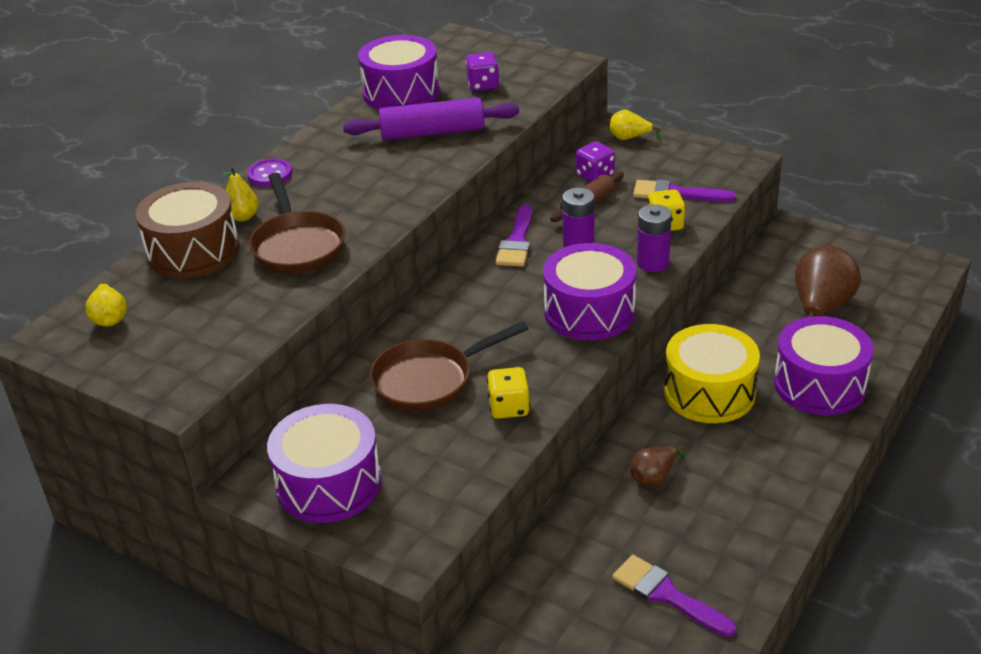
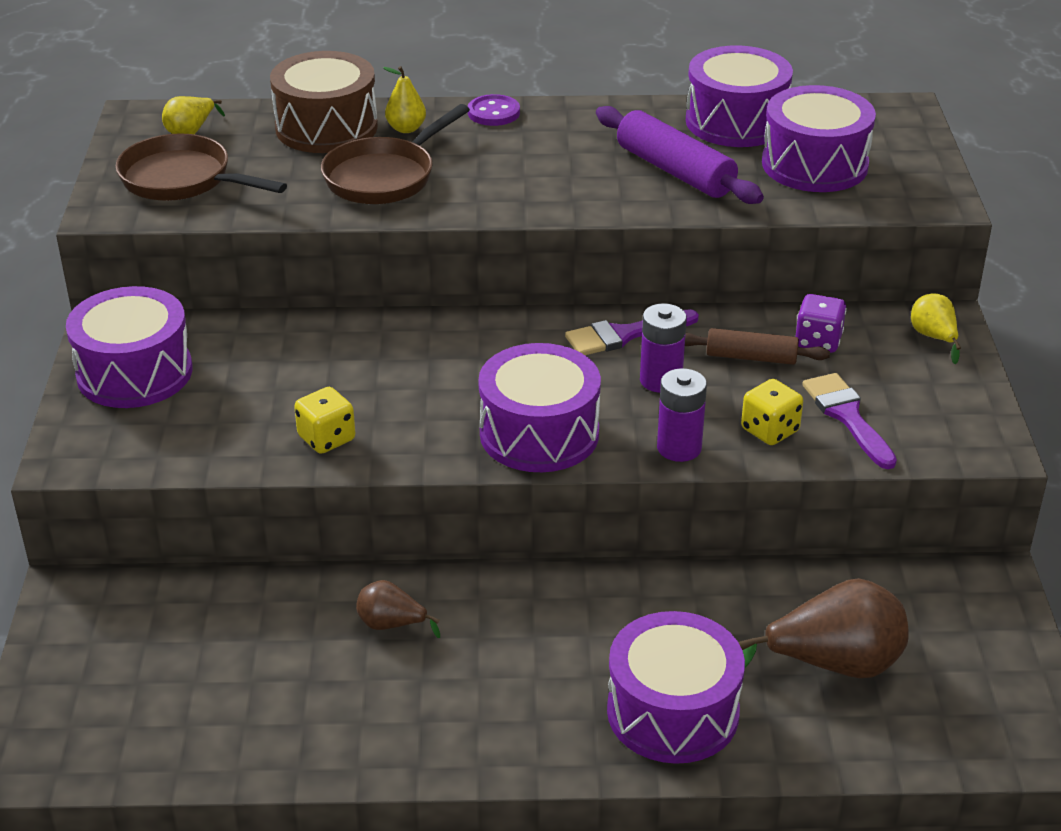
camera: 55 degrees right, 0 degrees up
(429, 380) = (331, 371): brown pan -> brown pan (183, 180)
(483, 85) = (814, 165): purple dice -> purple drum
(667, 595) = (212, 700): purple brush -> none
(709, 392) = (575, 618): yellow drum -> none

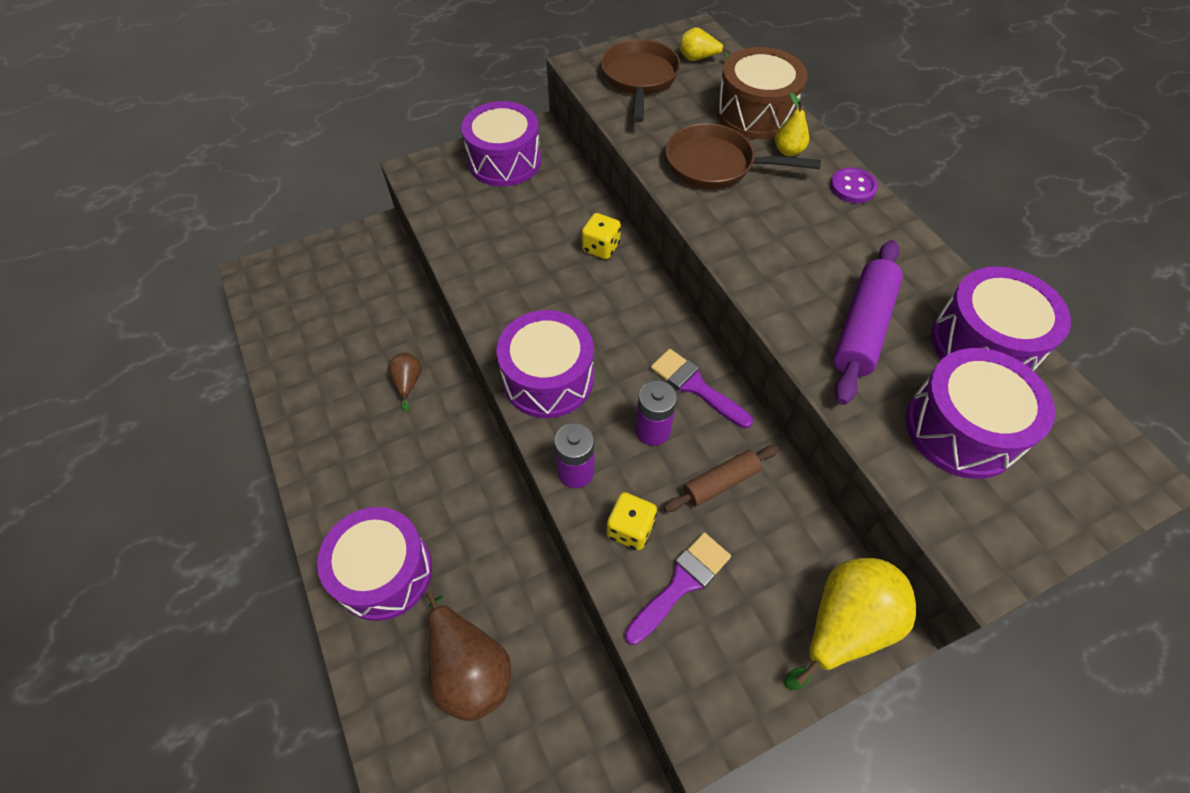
camera: 65 degrees right, 20 degrees up
(326, 438) = (486, 270): yellow dice -> yellow dice (601, 247)
(751, 357) = (720, 483): brown rolling pin -> brown rolling pin turned 75 degrees clockwise
(818, 341) = (775, 527): purple dice -> none
(934, 337) = (844, 625): yellow pear -> yellow pear, size x1.91

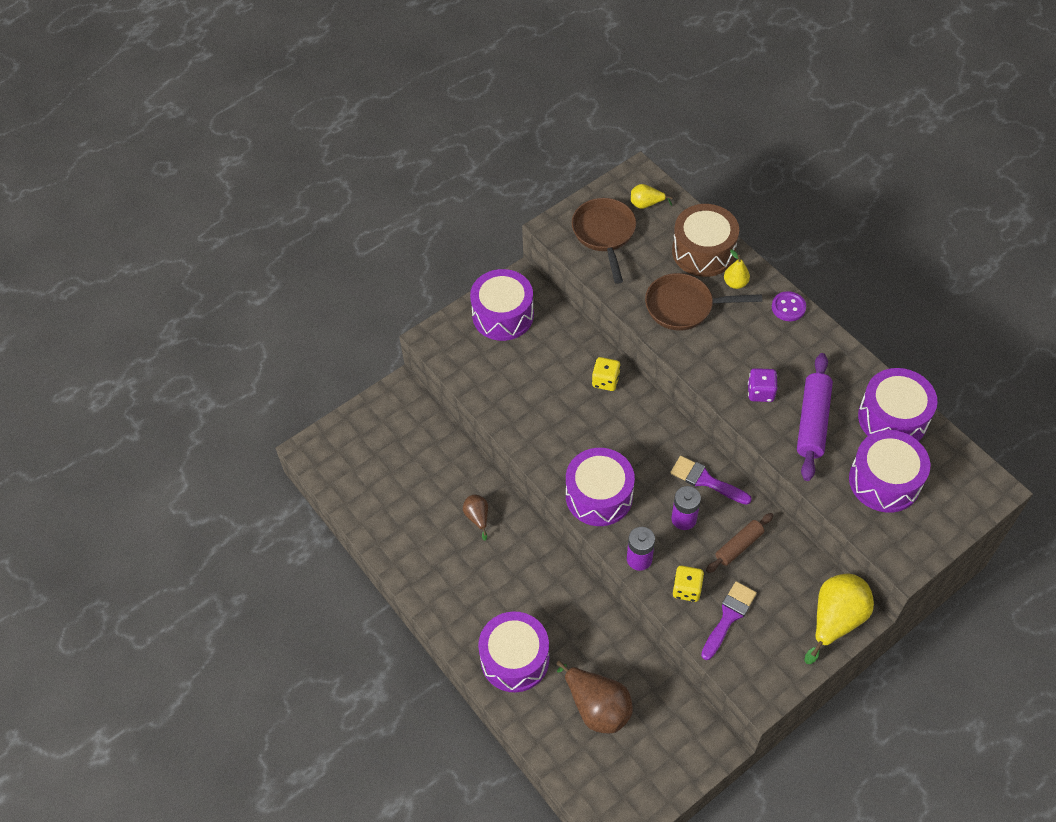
camera: 10 degrees left, 0 degrees up
(794, 278) = (760, 392): none -> purple dice

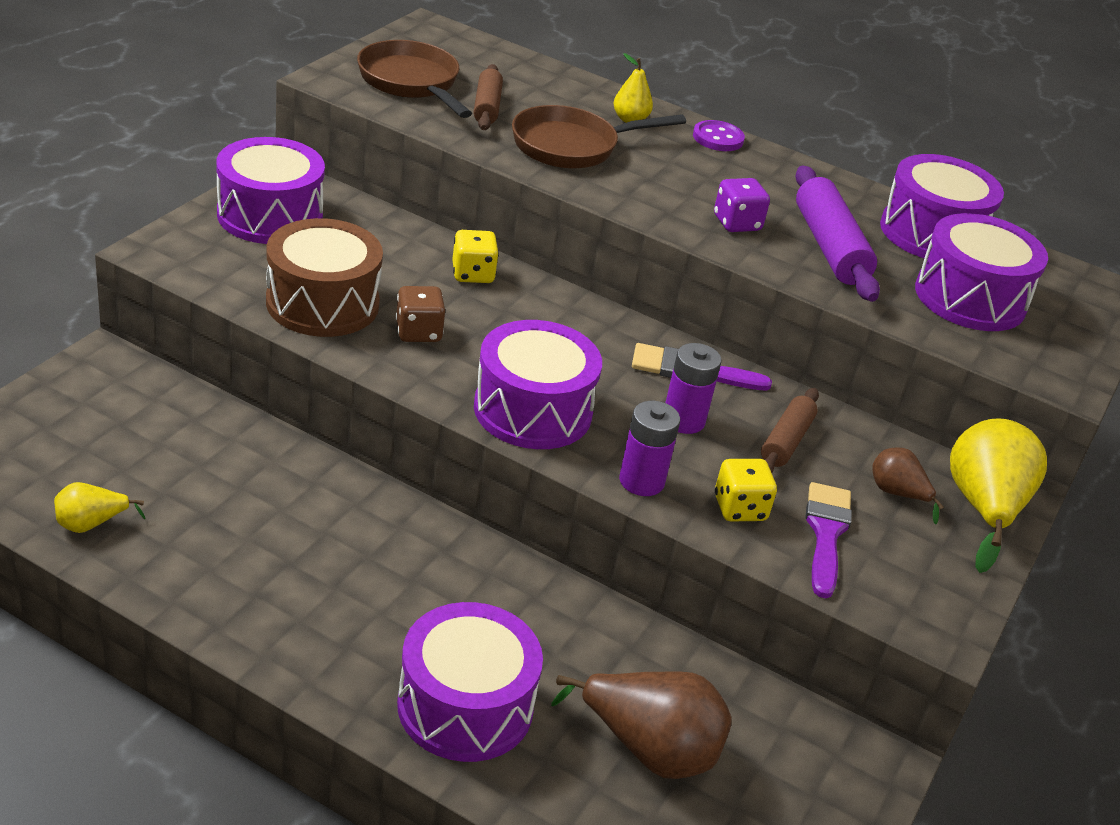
camera: 30 degrees left, 20 degrees down
(477, 517) = (310, 509): brown pear -> brown pear (897, 494)
(556, 425) = (418, 332): none -> brown dice
(644, 262) = (487, 107): none -> brown rolling pin
(646, 204) = (457, 53): yellow pear -> yellow pear (91, 524)
(703, 251) = (566, 93): brown drum -> brown drum (322, 303)

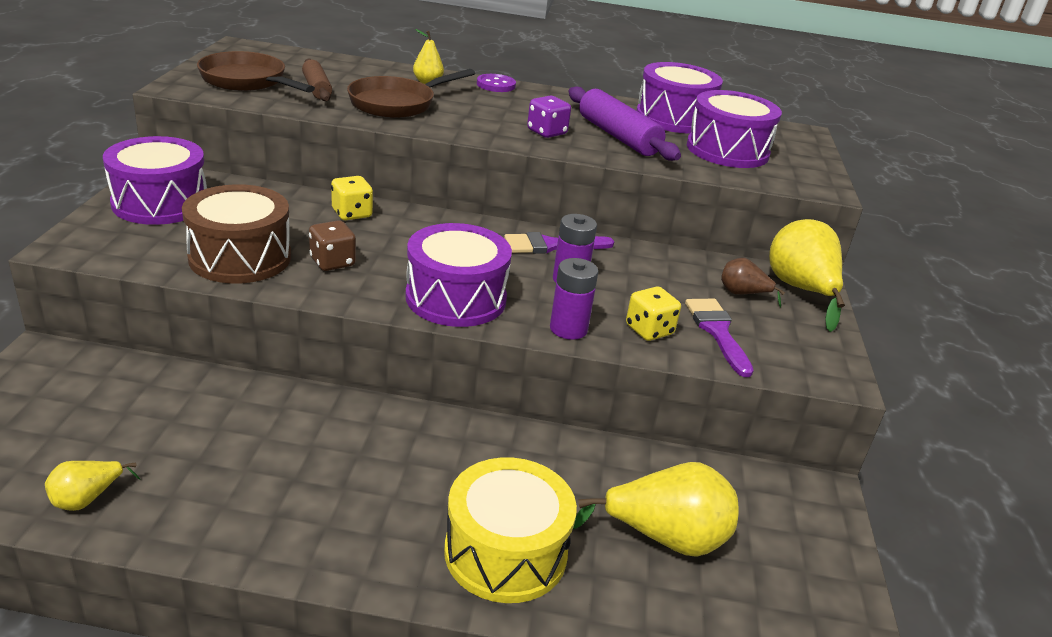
camera: 20 degrees left, 5 degrees down
(465, 706) = (505, 552): purple drum -> yellow drum
(649, 749) = (665, 538): brown pear -> yellow pear
(786, 441) = (648, 277): brown rolling pin -> none

